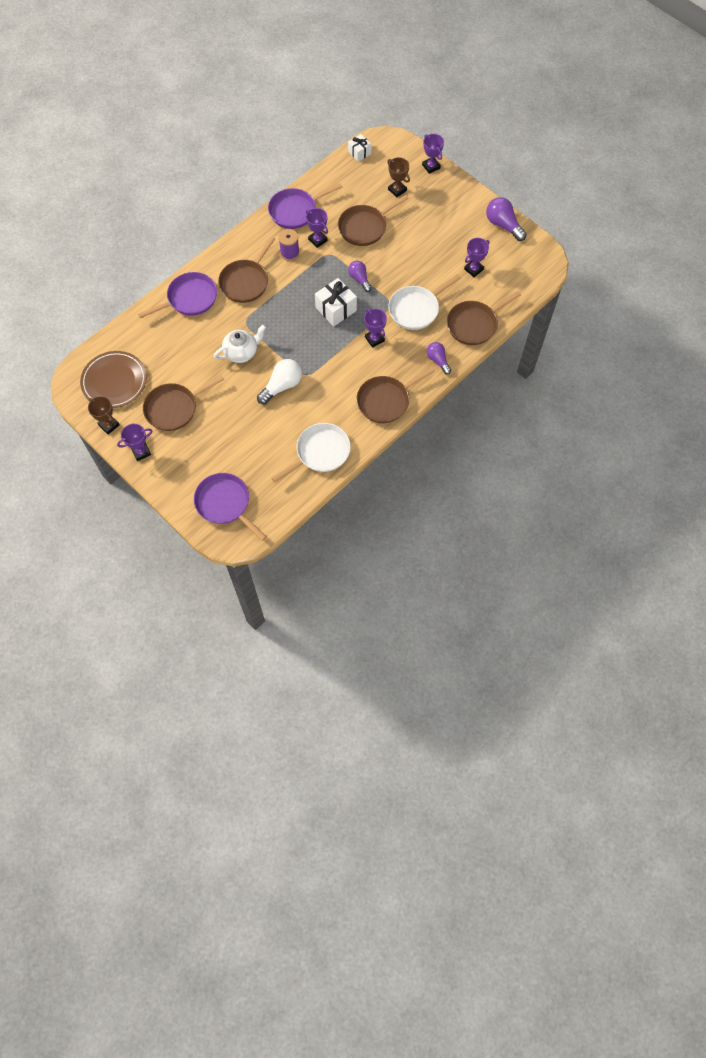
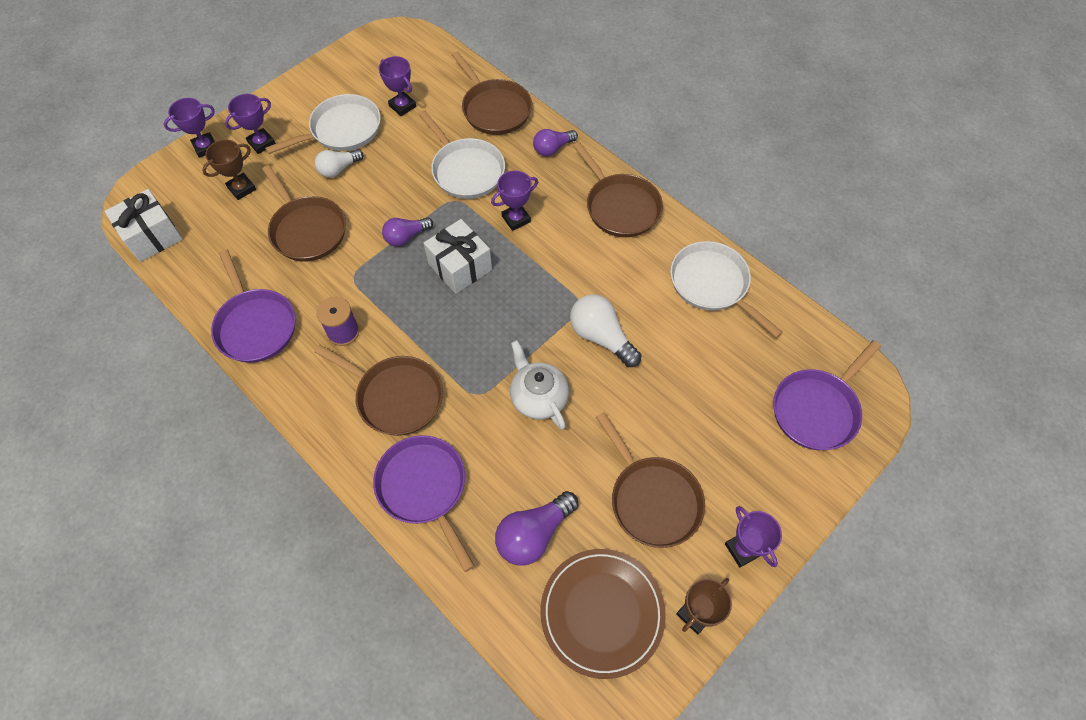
camera: 90 degrees left, 5 degrees down
(318, 240) = (322, 292): purple trophy -> purple trophy (261, 143)
(359, 153) = (152, 236): white gift -> white gift, size x1.63
(415, 238) = (338, 169): none -> white light bulb
(449, 237) = (342, 130): none -> white pan
(503, 225) = (331, 73): purple light bulb -> purple light bulb (534, 534)

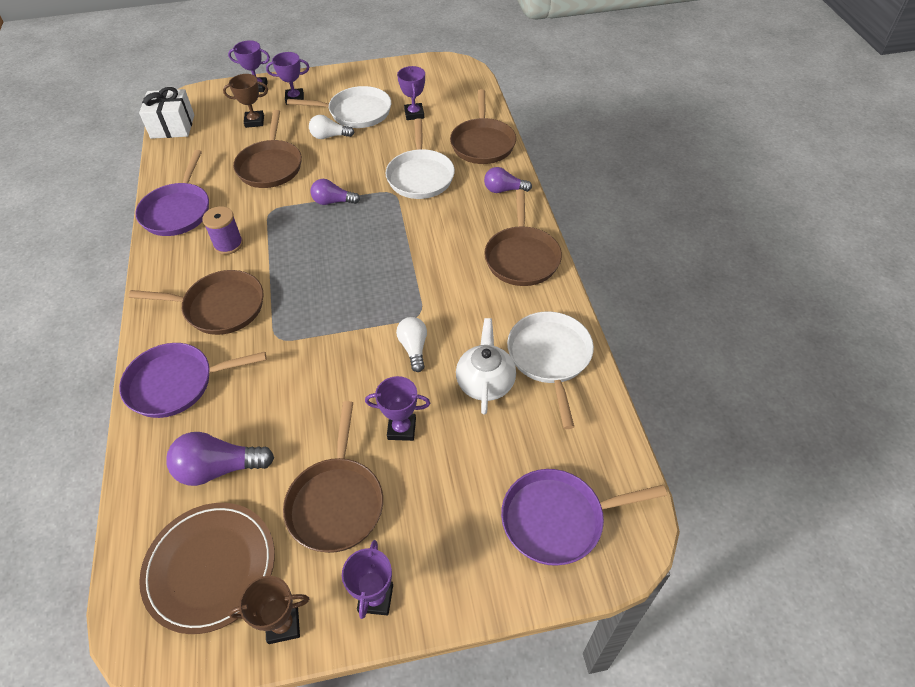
camera: 35 degrees right, 10 degrees down
(395, 397) = (220, 307): brown pan -> brown pan turned 60 degrees counterclockwise
(424, 488) = (176, 383): purple pan -> purple pan turned 105 degrees counterclockwise
(460, 267) = (352, 241): white gift -> none
(516, 219) = (427, 227): purple trophy -> purple trophy (401, 429)
(538, 397) = (321, 366): white teapot -> white teapot (485, 382)
(601, 337) = (414, 348): white light bulb -> white light bulb, size x0.66

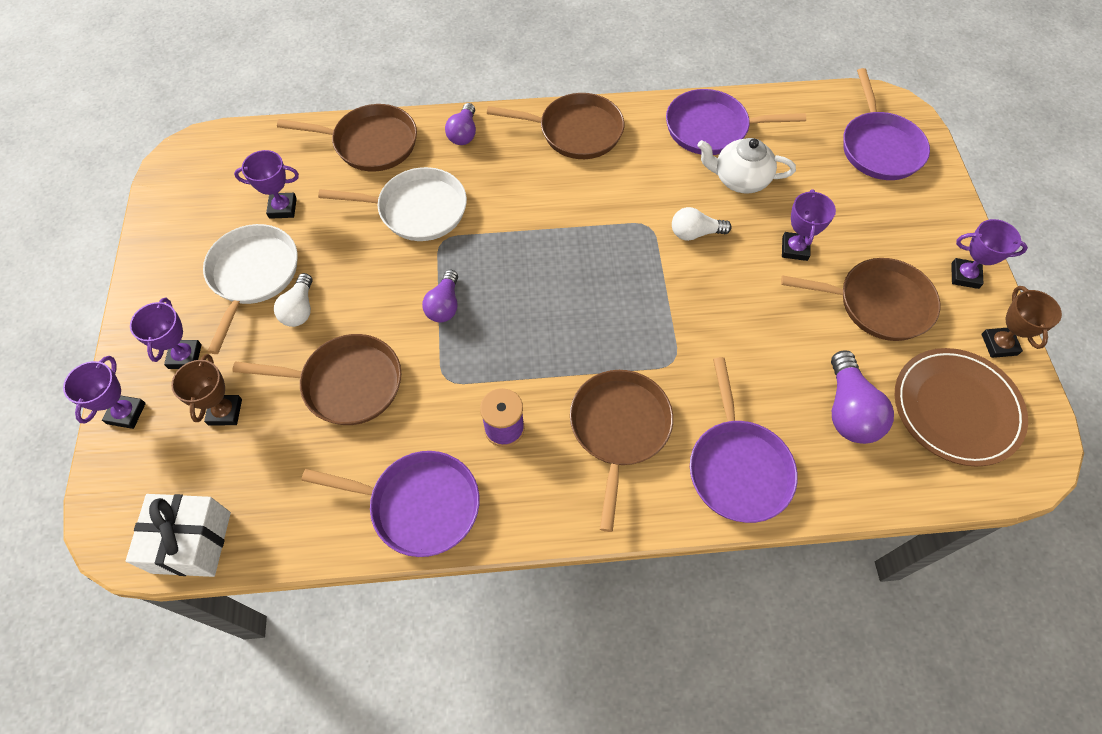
camera: 85 degrees left, 10 degrees up
(550, 357) = (711, 128): white pan -> purple pan

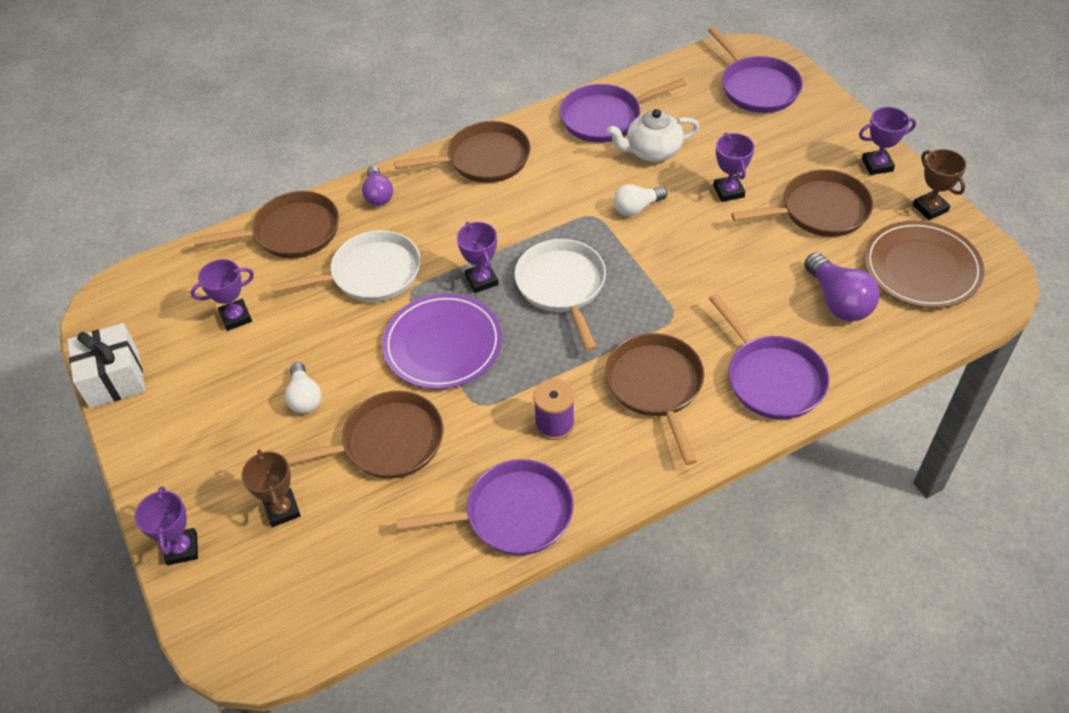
camera: 20 degrees left, 10 degrees down
(185, 356) = (213, 478): purple trophy -> purple trophy (481, 280)
(192, 542) = (315, 629): white gift -> white gift (114, 378)
(253, 275) = (240, 385): white pan -> white pan (562, 287)
(444, 305) = (442, 344): purple light bulb -> purple plate

